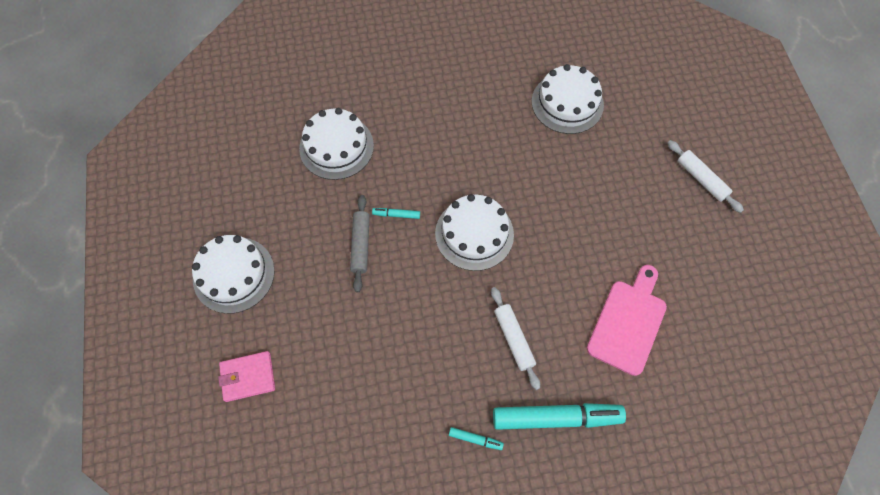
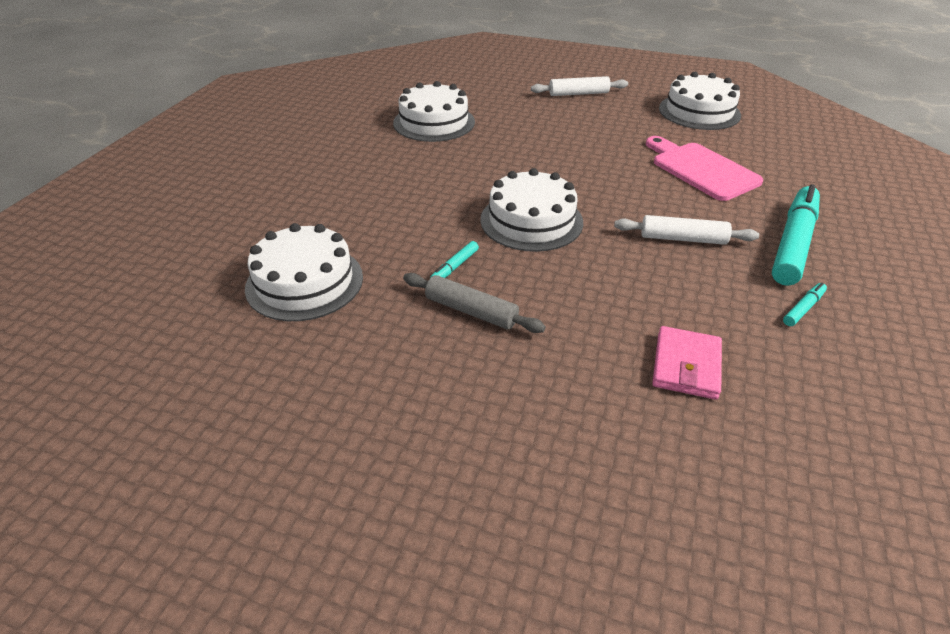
camera: 60 degrees left, 25 degrees down
(234, 274) = (402, 471): white cake -> white cake (699, 112)
(248, 377) = (607, 522): pink wallet -> pink wallet (686, 366)

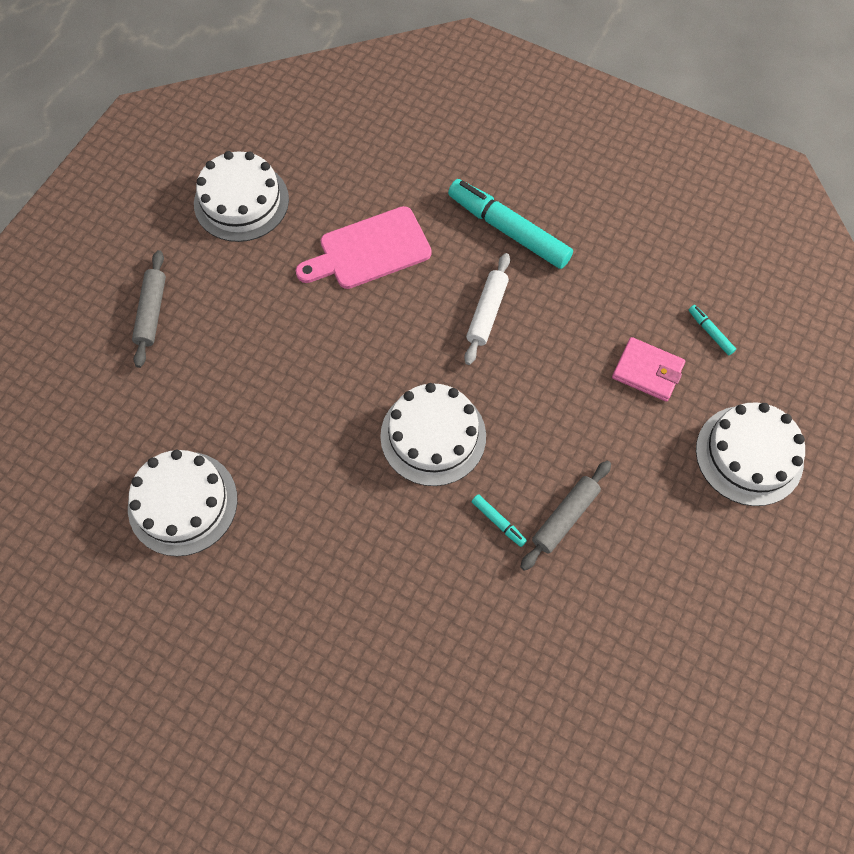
camera: 80 degrees left, 25 degrees up
(304, 282) = (501, 669): white cake -> white cake (749, 455)
(578, 93) = (151, 312): white rolling pin -> grey rolling pin
(803, 309) = (593, 264): turquoise marker -> turquoise marker (710, 332)

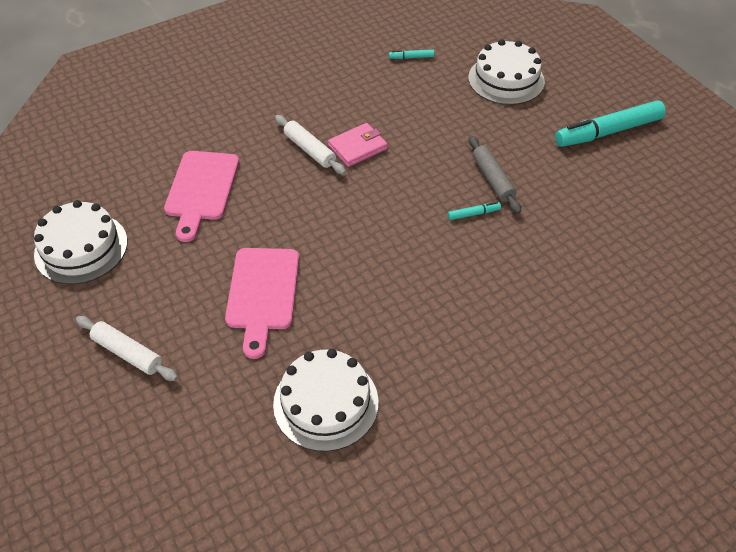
camera: 60 degrees left, 15 degrees down
(151, 312) = (128, 353): grey rolling pin -> white rolling pin
(275, 379) = (262, 293): none -> pink cutting board
(433, 436) = (383, 220): white cake -> none
(509, 230) = (255, 111): turquoise marker -> turquoise marker (608, 131)
(647, 371) = (416, 95): pink wallet -> pink wallet (357, 147)

